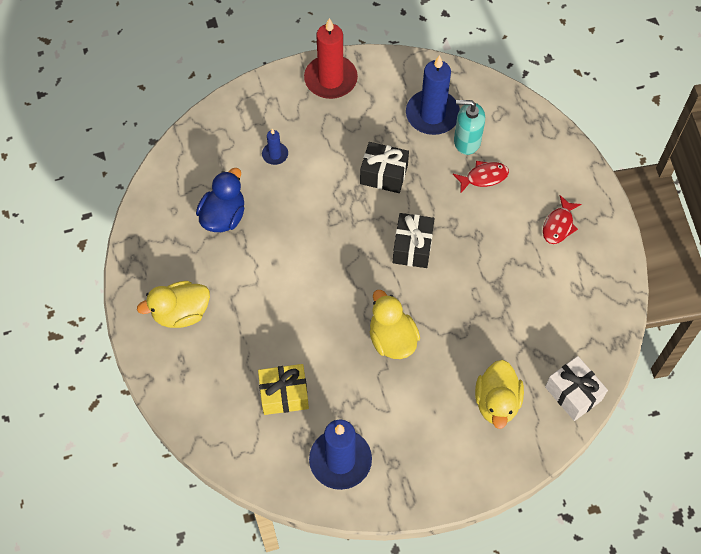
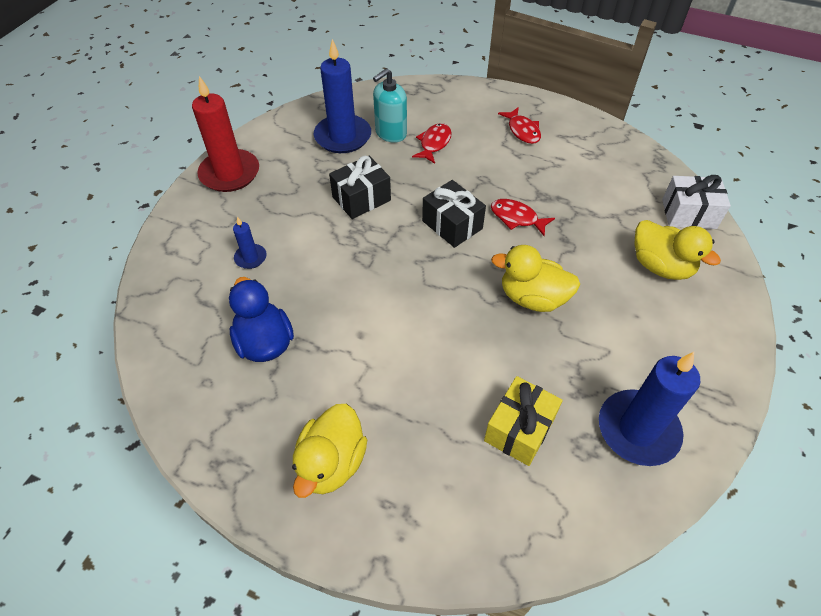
camera: 50 degrees left, 10 degrees down
(458, 282) = (517, 218): none -> red fish

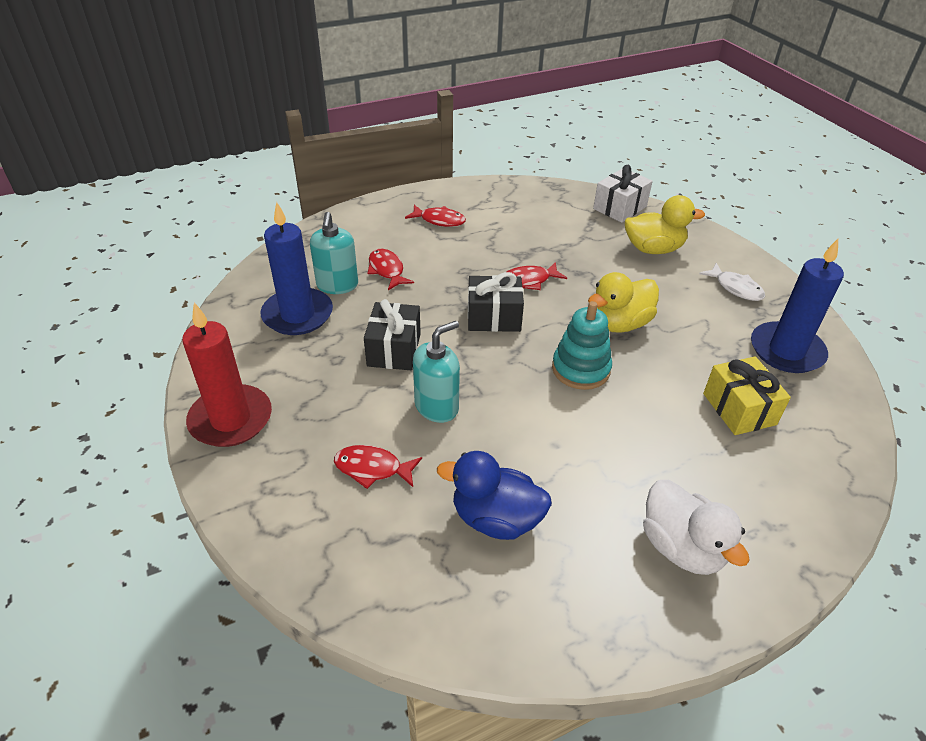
camera: 50 degrees left, 10 degrees down
(250, 258) = (372, 468): blue candle -> red fish
(331, 463) = (681, 547): yellow duck -> white duck
(332, 252) = (437, 406): none -> turquoise soap dispenser
(453, 304) = (580, 369): none -> turquoise stacking toy
(682, 350) = (735, 288): none -> white fish

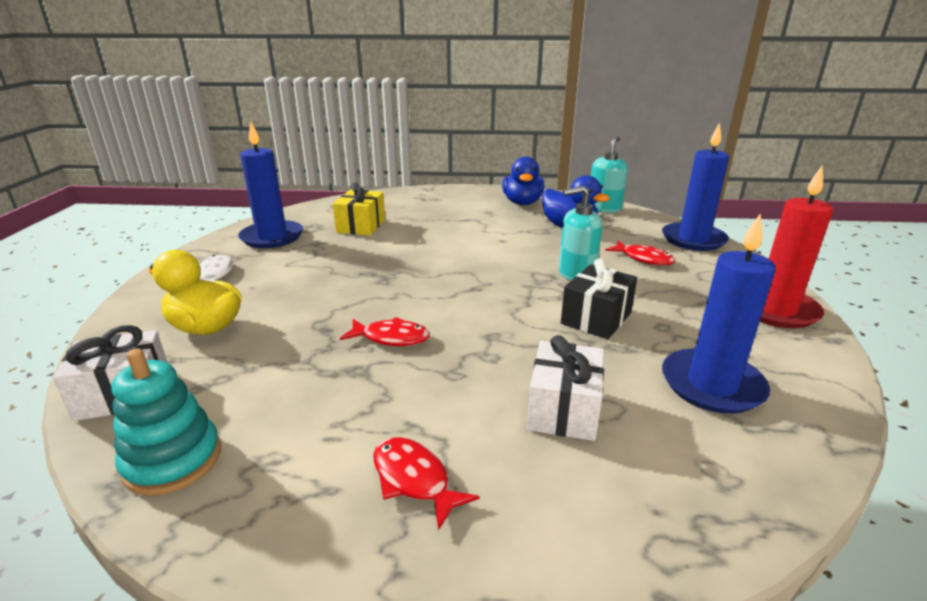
camera: 150 degrees left, 15 degrees down
(312, 554) = (693, 239): none -> blue candle
(337, 285) = (648, 410): turquoise soap dispenser -> turquoise soap dispenser (604, 208)
(387, 270) = (563, 409): red fish -> white gift
(494, 317) = (469, 316): black gift -> none
(580, 369) = (436, 265): turquoise stacking toy -> turquoise stacking toy (173, 460)
(615, 582) = (522, 203): none -> blue duck
(619, 324) = (360, 280): yellow duck -> none
(681, 547) = (476, 203): white duck -> none

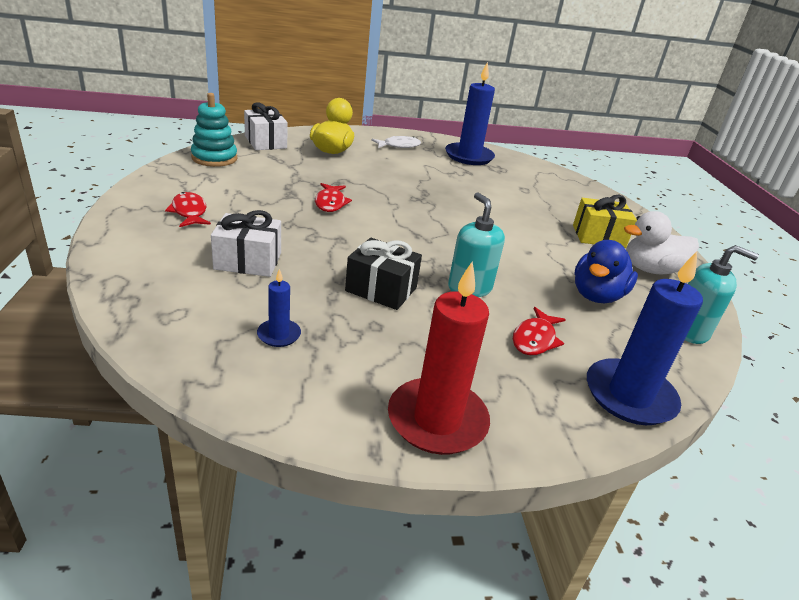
camera: 75 degrees right, 5 degrees up
(361, 226) = (514, 186): yellow gift -> yellow gift (598, 236)
(414, 480) = (189, 212): red fish -> red fish turned 60 degrees counterclockwise
(522, 203) = (650, 269): blue duck -> white duck
(712, 385) = (279, 335): blue candle -> blue candle, size x0.48

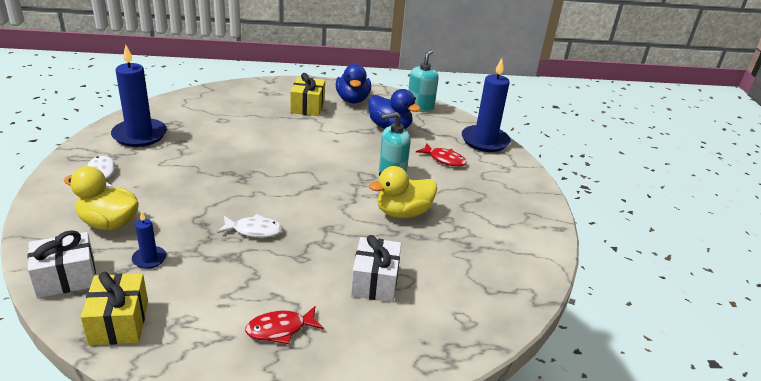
camera: 85 degrees left, 0 degrees up
(214, 158) = (119, 322): turquoise stacking toy -> yellow gift
(279, 335) = (472, 263): blue candle -> blue candle (149, 259)
(330, 203) = (254, 230): red fish -> white fish
(381, 289) = (403, 213): black gift -> yellow duck
(437, 420) = (528, 205): red candle -> none
(650, 269) = (352, 100): white duck -> blue duck

